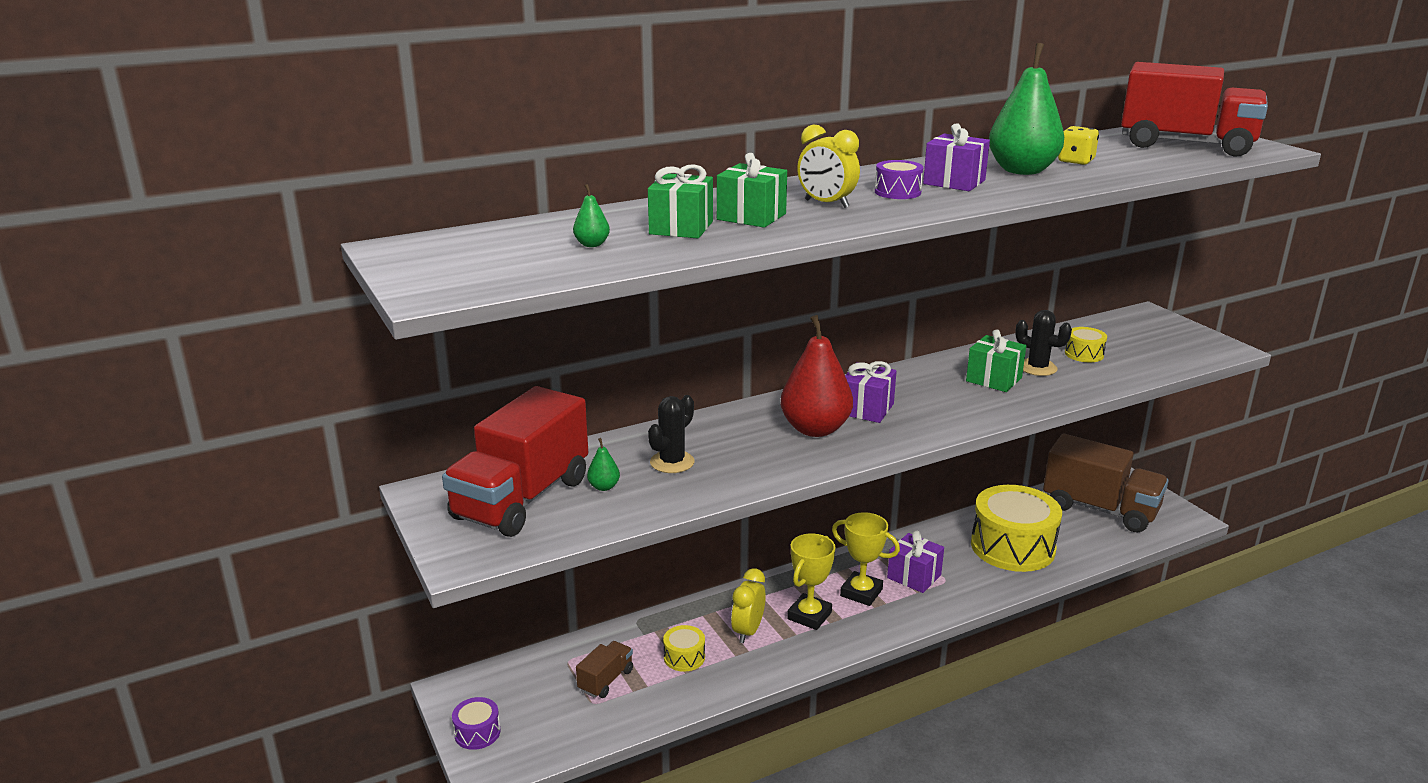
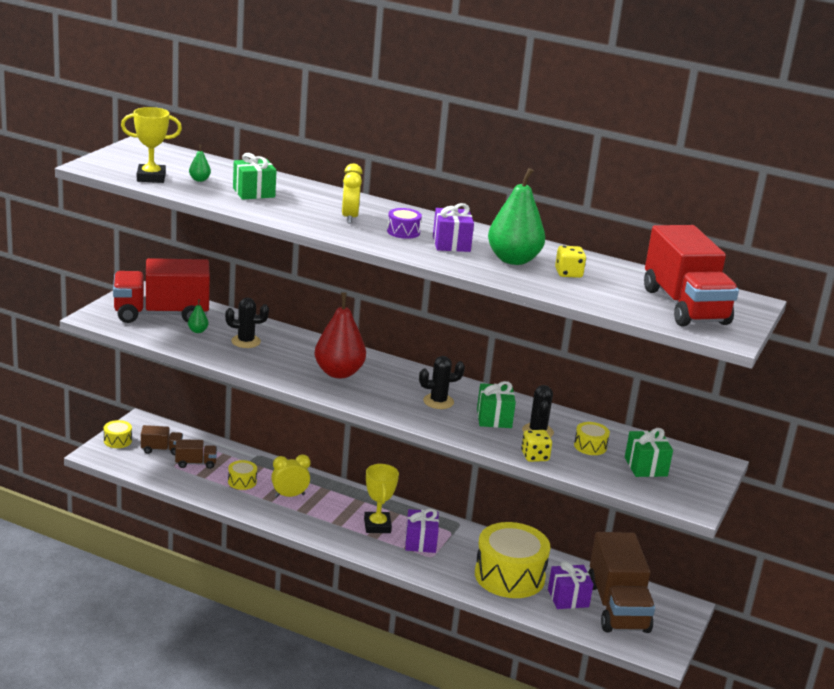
camera: 50 degrees right, 0 degrees up
(477, 733) = (117, 441): purple drum -> yellow drum
(542, 698) = (161, 449): none -> brown truck
(751, 217) = (297, 204): green gift -> green gift (645, 467)
(809, 616) = (330, 513): yellow trophy -> yellow trophy (151, 177)
(866, 409) = (387, 383): purple gift -> purple gift (568, 598)
(934, 395) = (438, 401): none -> black cactus
(1090, 386) = (534, 456): none -> yellow dice

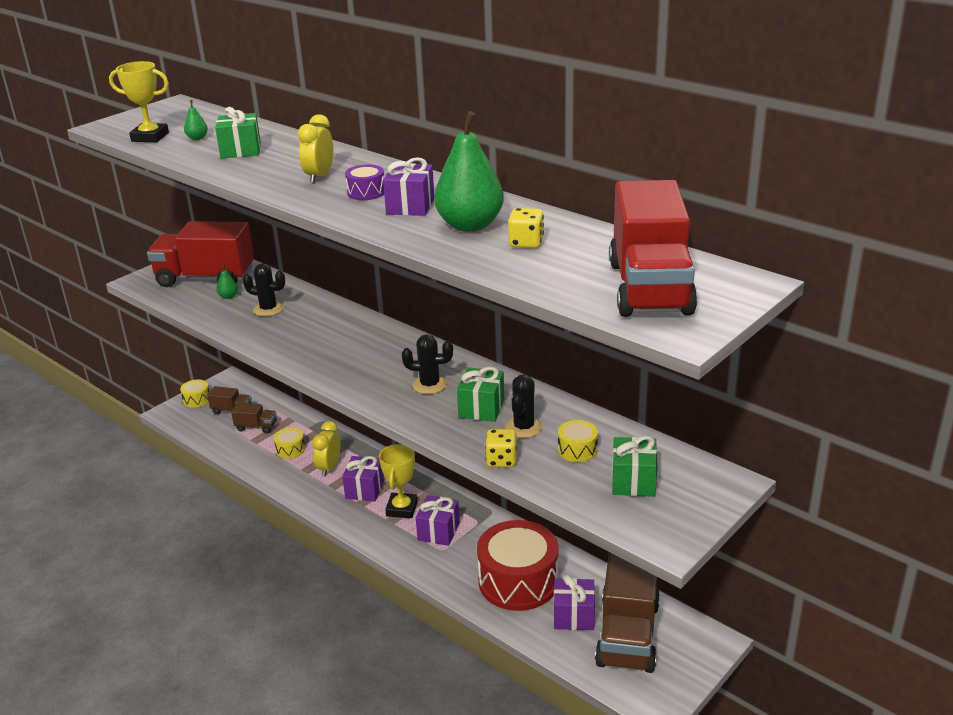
camera: 20 degrees right, 5 degrees up
(289, 495) = (329, 468): yellow clock -> yellow clock turned 75 degrees counterclockwise
(334, 512) = (365, 489): none -> purple gift
(339, 373) = (341, 347): red pear -> none
(509, 576) = (518, 581): yellow drum -> red drum

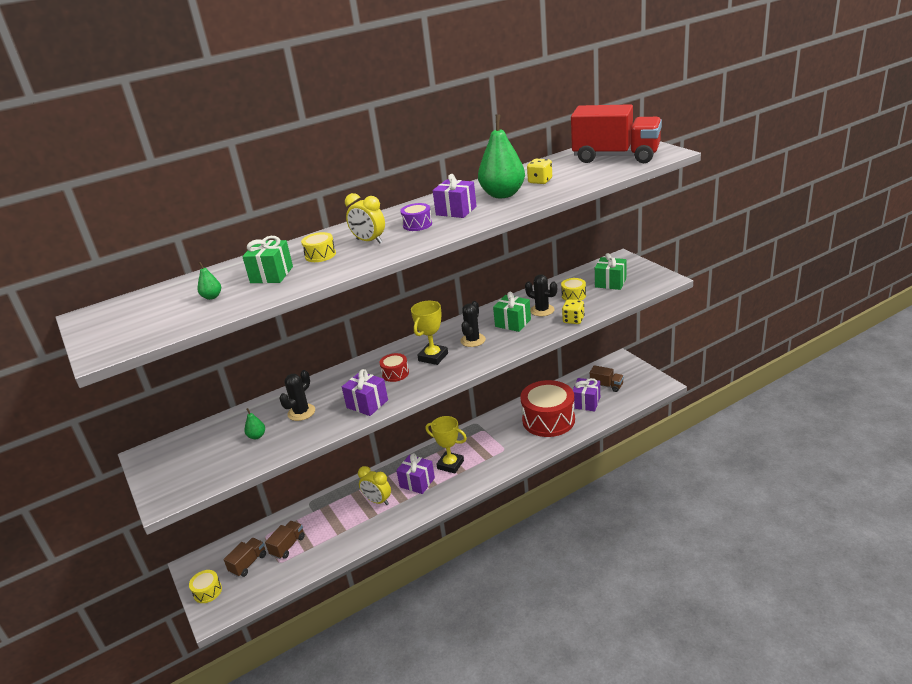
camera: 70 degrees left, 0 degrees up
(150, 137) = (175, 322): yellow trophy -> yellow trophy (433, 357)
(205, 278) = (205, 452): red truck -> none
(290, 449) = (337, 524): yellow drum -> yellow drum (320, 255)
(346, 346) = (395, 373): none -> red drum
(438, 531) = (484, 449): purple gift -> purple gift (367, 404)
(628, 634) = (606, 386): brown truck -> brown truck, size x0.45

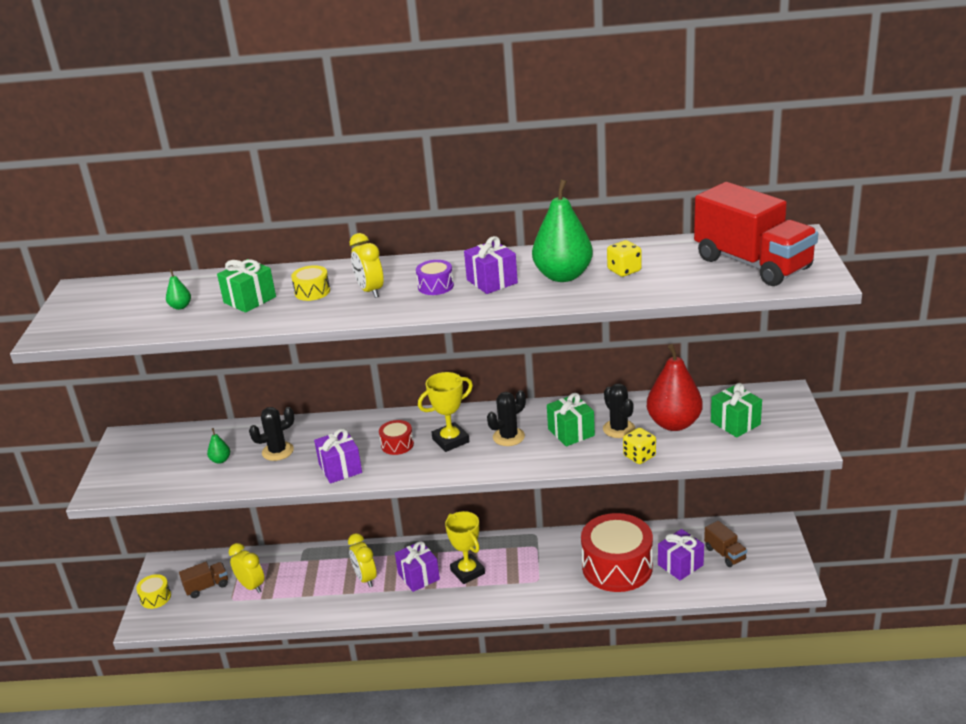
camera: 30 degrees right, 0 degrees up
(288, 546) = (251, 586): brown truck -> yellow clock
(573, 296) = (674, 423): yellow drum -> red pear

